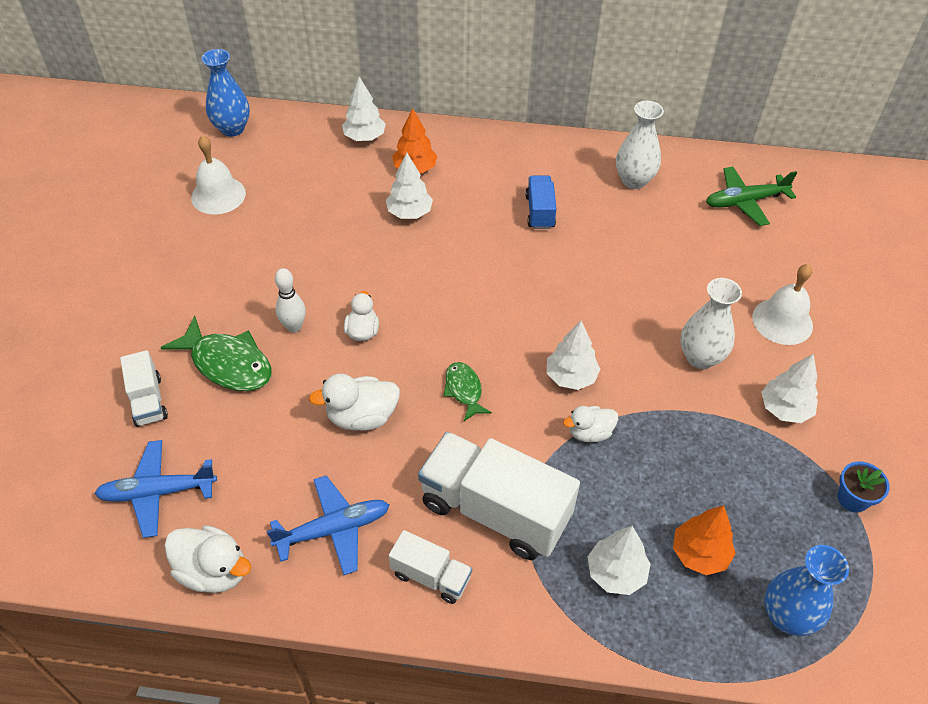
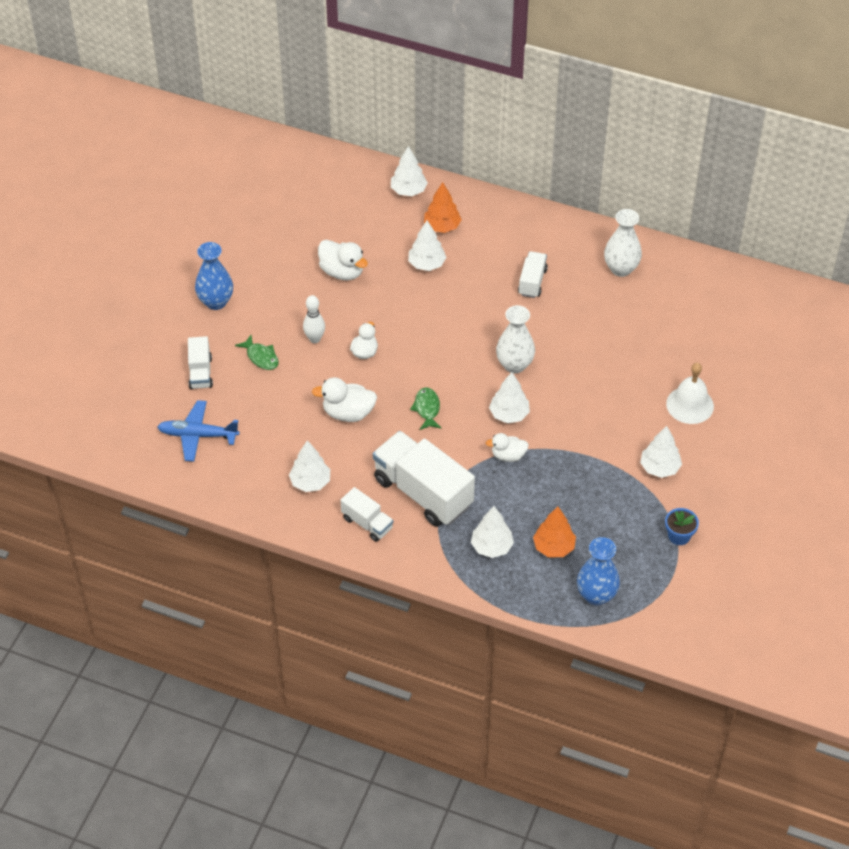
camera: 15 degrees right, 0 degrees up
(213, 571) = (226, 491): white duck -> white duck (342, 272)
(218, 195) = (279, 222): white bell -> none
(227, 363) = (261, 357): green fish -> green fish, size x0.58
(232, 129) = (301, 164): blue vase -> blue vase (216, 302)
(334, 529) = (310, 482): blue plane -> white tree
(540, 212) = (532, 282): blue truck -> white truck
(700, 357) = (613, 419): white vase -> white vase (514, 365)
(745, 201) = (706, 303): green plane -> none

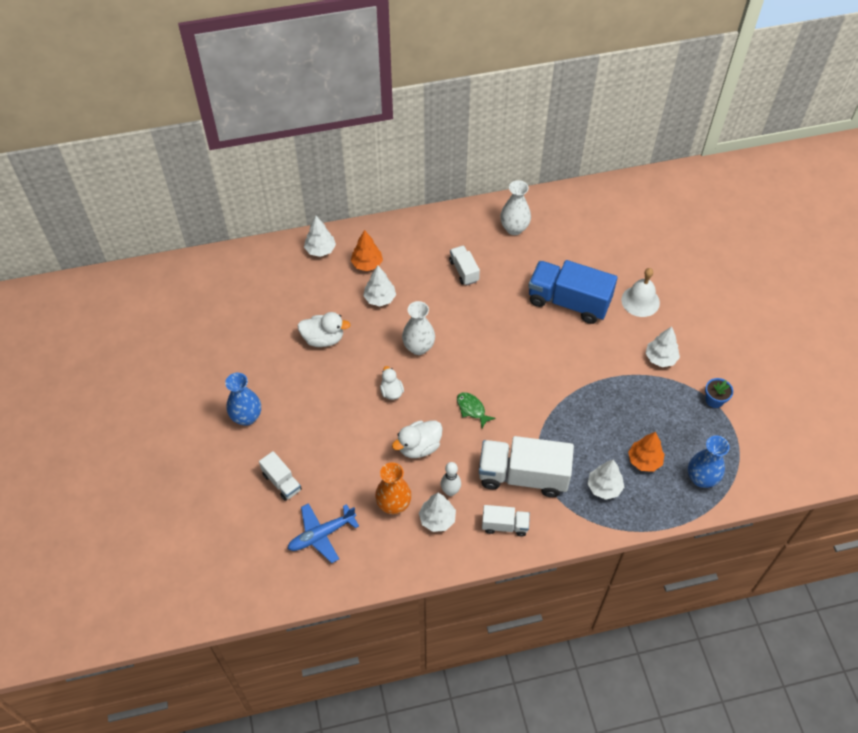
camera: 35 degrees left, 5 degrees up
(261, 357) = (318, 441): green fish -> none
(282, 447) = (394, 504): none -> orange vase
(315, 339) = (346, 403): white bowling pin -> white bowling pin (450, 491)
(508, 456) = (556, 411): white duck -> none
(509, 414) = (531, 379): white tree -> none
(514, 365) = (503, 339): white vase -> white vase (418, 347)
(613, 366) = (568, 302): none -> blue truck

